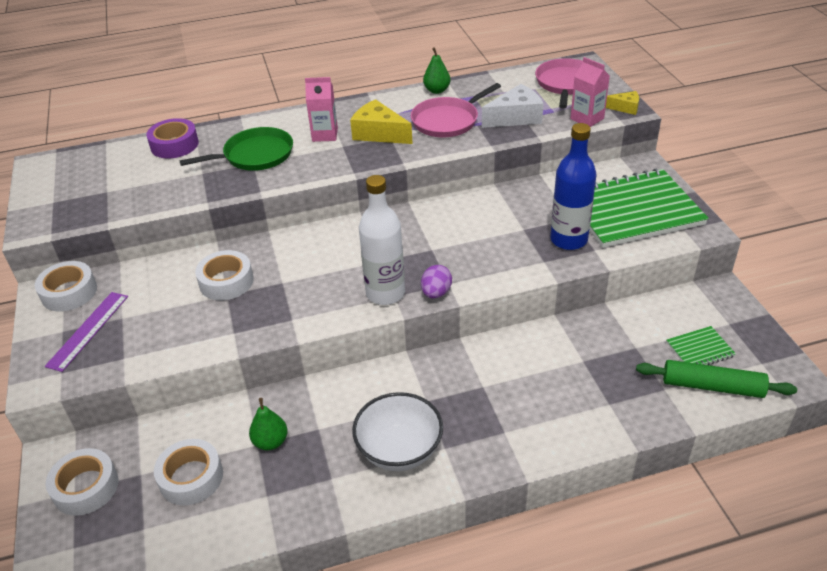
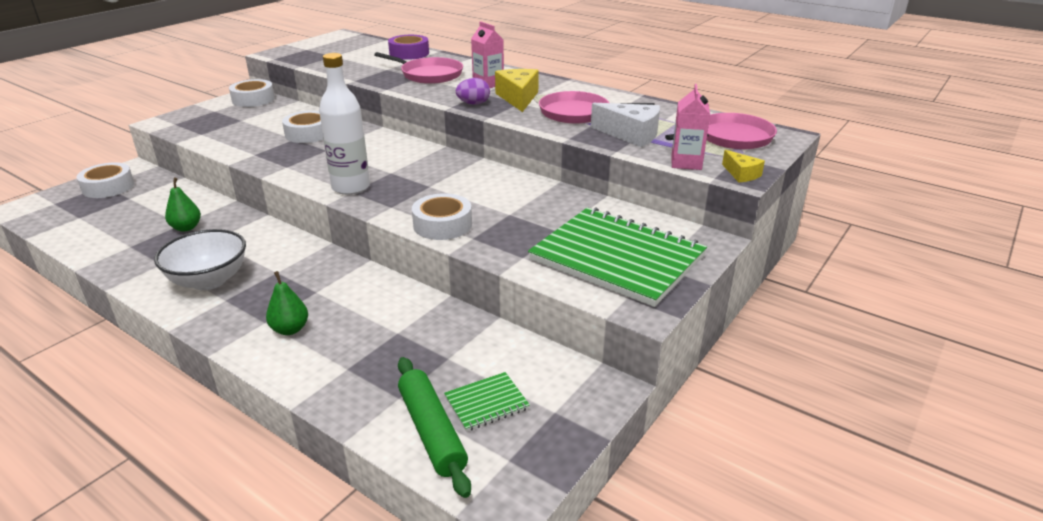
camera: 50 degrees right, 10 degrees down
(88, 330) = (220, 116): purple ruler -> none
(191, 477) = (134, 214): white tape -> white tape (442, 225)
(255, 155) = (429, 75): green pan -> pink pan
(436, 293) = (372, 206): purple egg -> purple egg (473, 104)
(437, 90) = (618, 97): green pear -> green pear (290, 329)
(568, 240) = (521, 239): blue bottle -> none
(699, 349) = (486, 403): green notebook -> green notebook turned 60 degrees counterclockwise

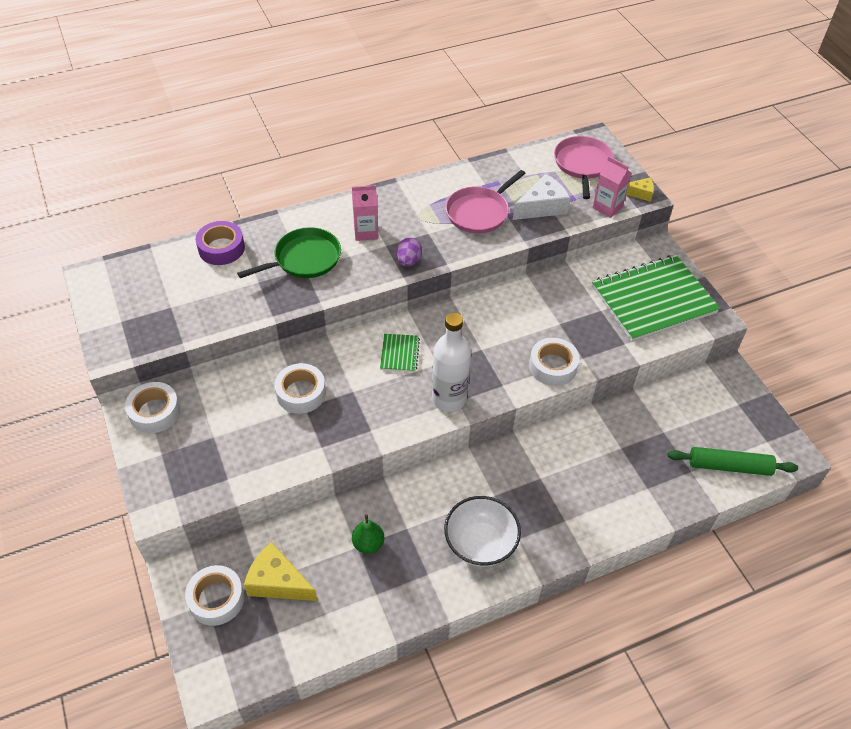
camera: 60 degrees left, 20 degrees up
(290, 329) = (583, 507): green pear -> none
(429, 75) = (304, 259): pink pan -> green pan
(486, 403) = (716, 431): green notebook -> green notebook (399, 354)
(518, 98) = (417, 229): yellow cheese -> yellow cheese (278, 582)

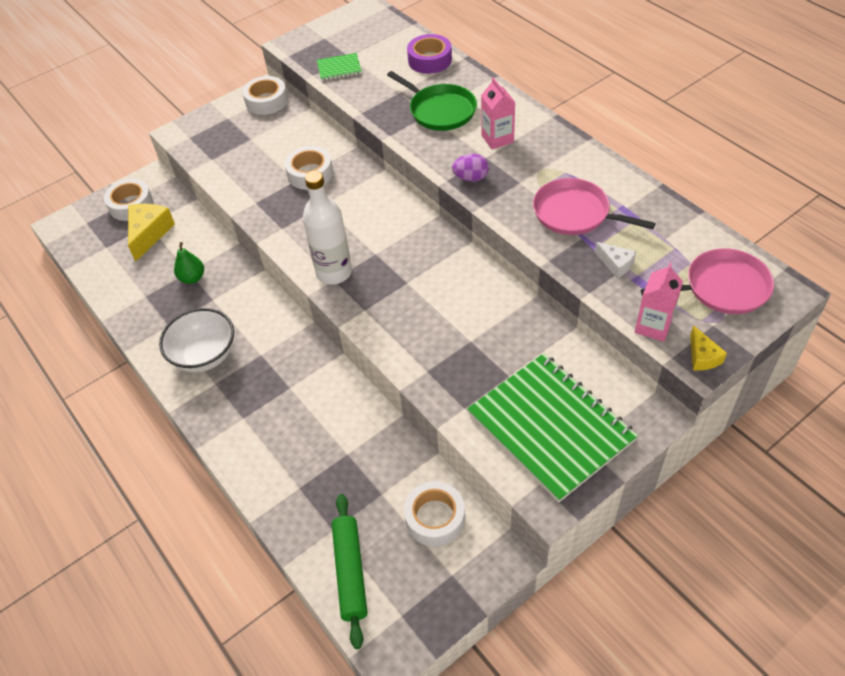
camera: 80 degrees right, 0 degrees up
(399, 354) = (378, 224): green notebook -> green notebook (339, 68)
(542, 207) = (616, 264): white cheese -> white cheese, size x0.56
(552, 366) = (404, 346): white tape -> white tape (435, 518)

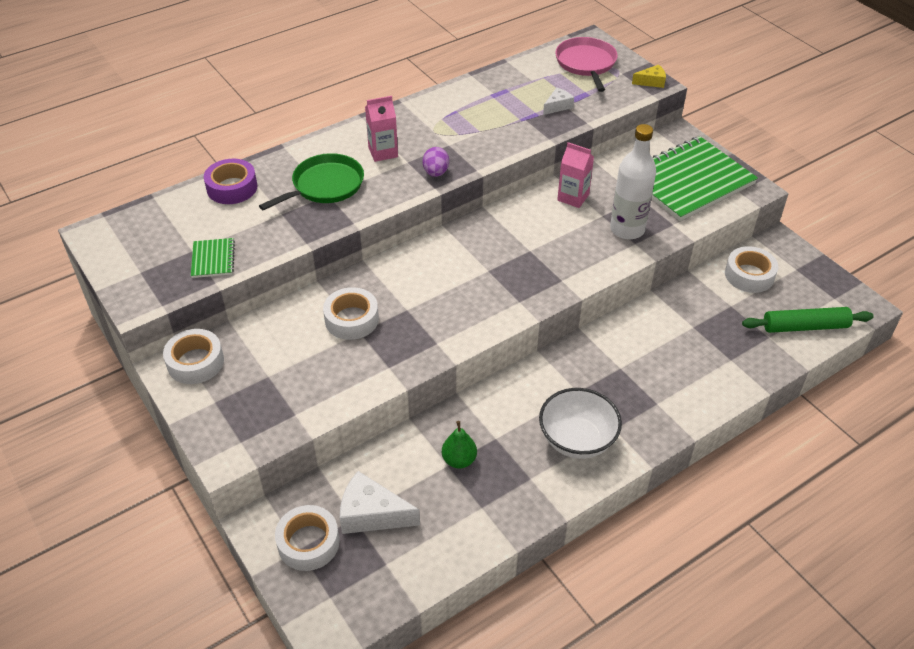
camera: 90 degrees left, 5 degrees down
(149, 234) = (371, 514): yellow cheese -> white cheese
(334, 272) = (510, 301): white bottle -> white bottle (627, 229)
(575, 213) = (495, 119): pink pan -> none
(653, 326) = (623, 98): pink carton -> pink carton (573, 197)

